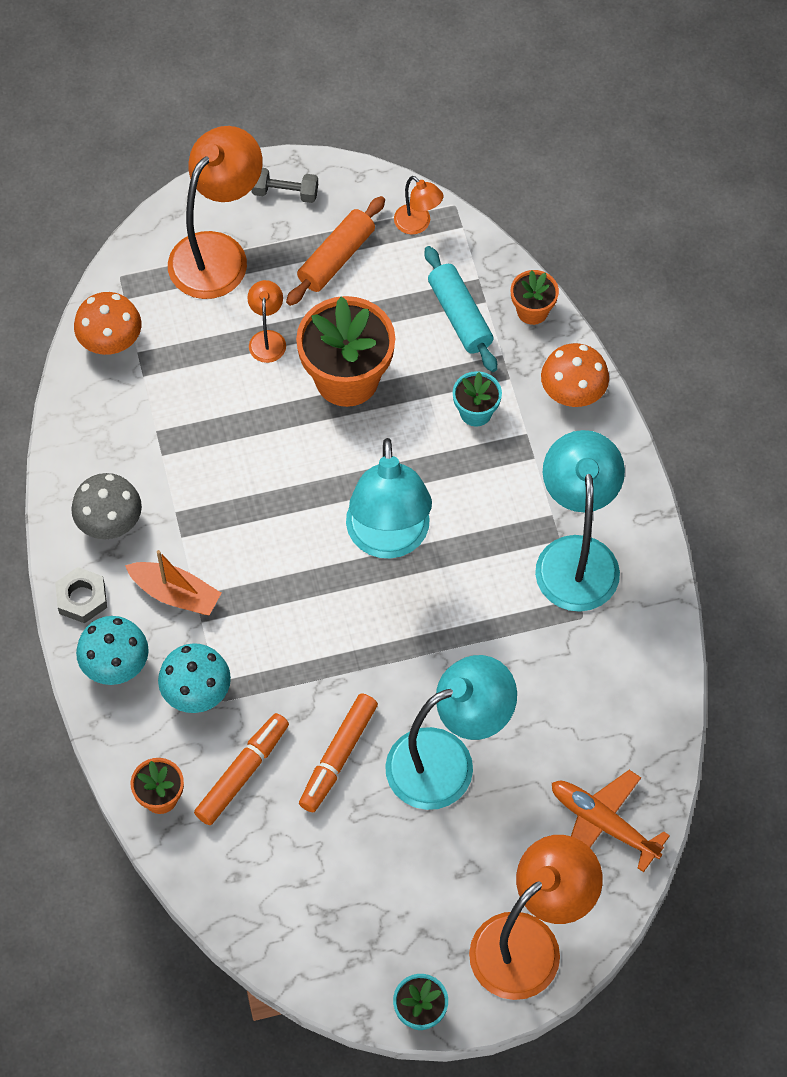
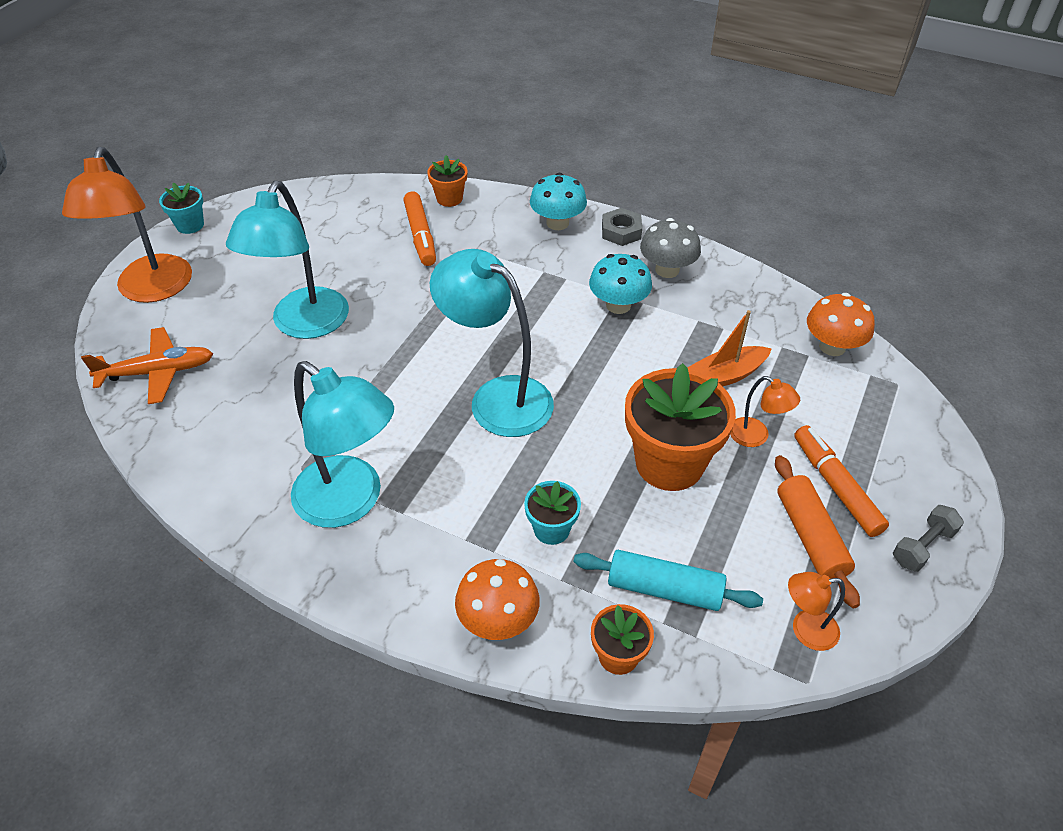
camera: 130 degrees right, 15 degrees down
(175, 594) = (577, 271): orange boat -> orange boat (724, 376)
(196, 692) = (497, 245): turquoise mushroom -> turquoise mushroom (618, 305)
(218, 253) = (879, 457): orange lamp -> none
(338, 756) = (375, 279): orange marker -> orange marker (836, 486)

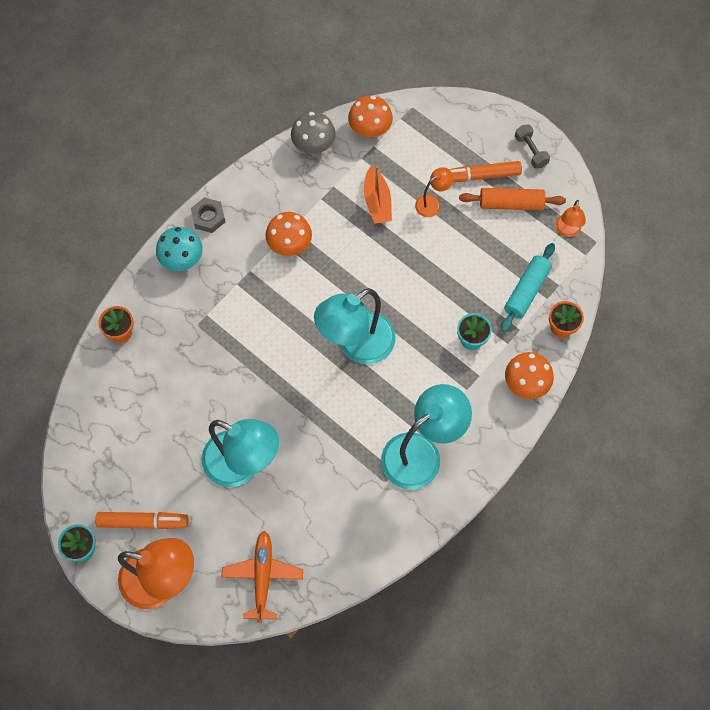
camera: 75 degrees left, 20 degrees up
(420, 235) = (162, 363): orange marker -> orange marker (143, 522)
(618, 305) = (289, 244): turquoise mushroom -> orange mushroom
(667, 270) = (262, 200): grey mushroom -> grey mushroom (313, 145)
(669, 463) = (439, 259): orange flower pot -> none

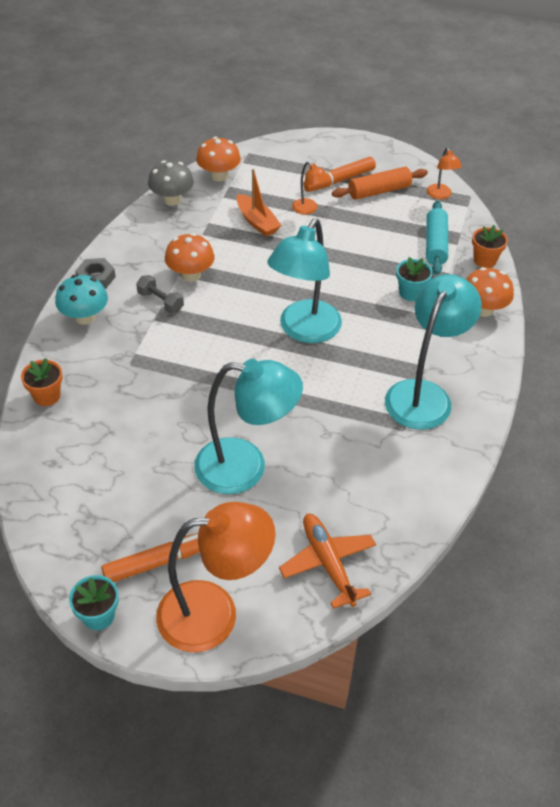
camera: 25 degrees left, 20 degrees down
(432, 203) = (308, 209): orange lamp -> orange lamp turned 105 degrees clockwise
(530, 151) = (372, 154): grey dumbbell -> grey dumbbell (160, 302)

